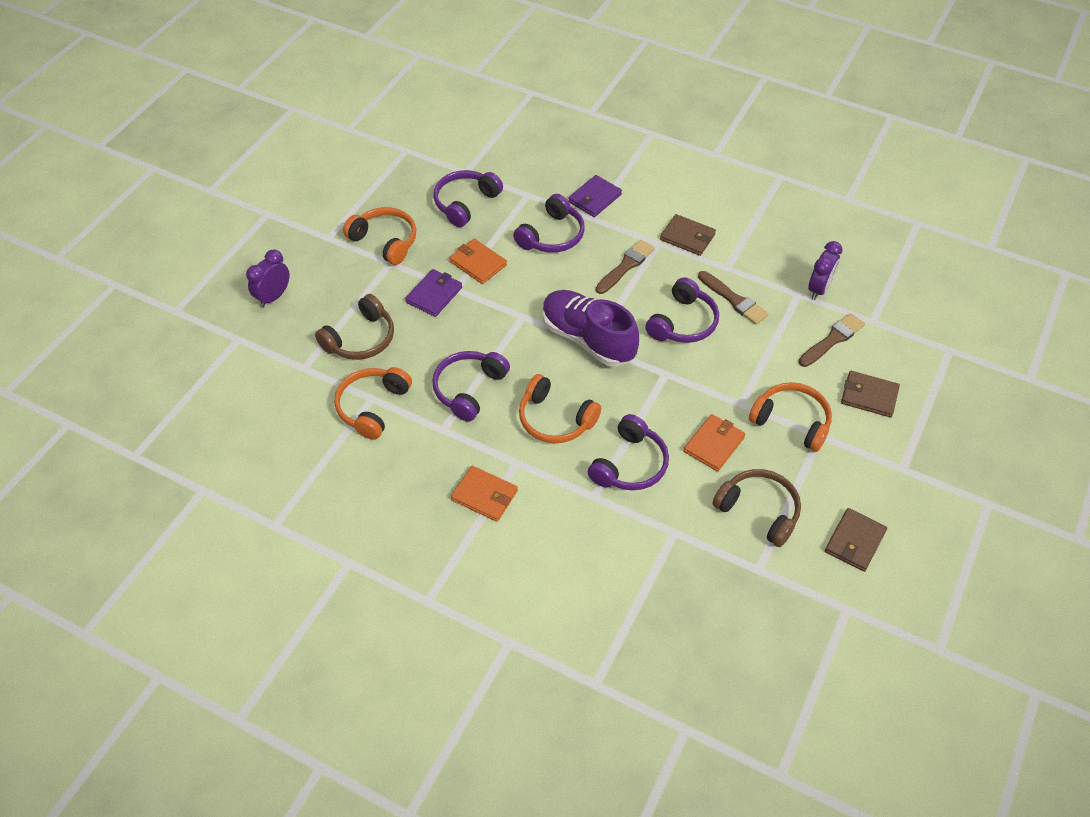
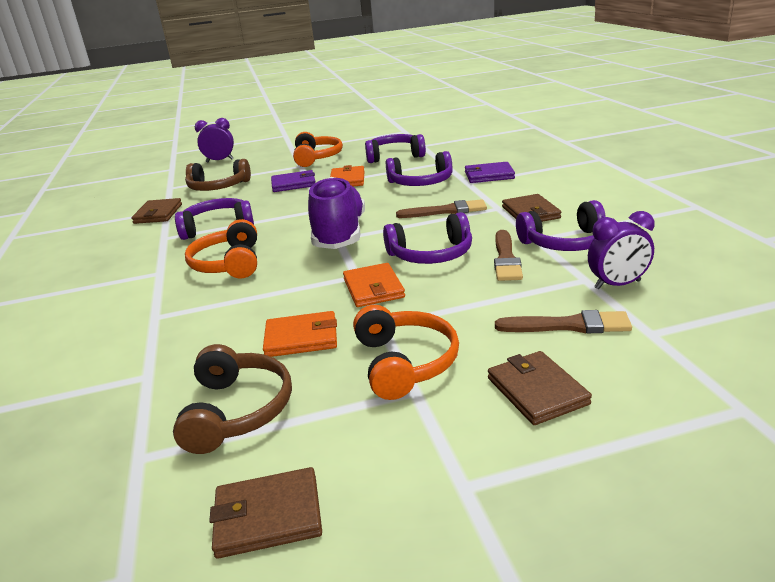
camera: 50 degrees right, 25 degrees down
(372, 407) = (158, 214): orange headphones -> brown wallet
(484, 495) = (106, 278): orange wallet -> orange wallet (373, 288)
(630, 464) = (216, 313): purple headphones -> purple headphones (566, 242)

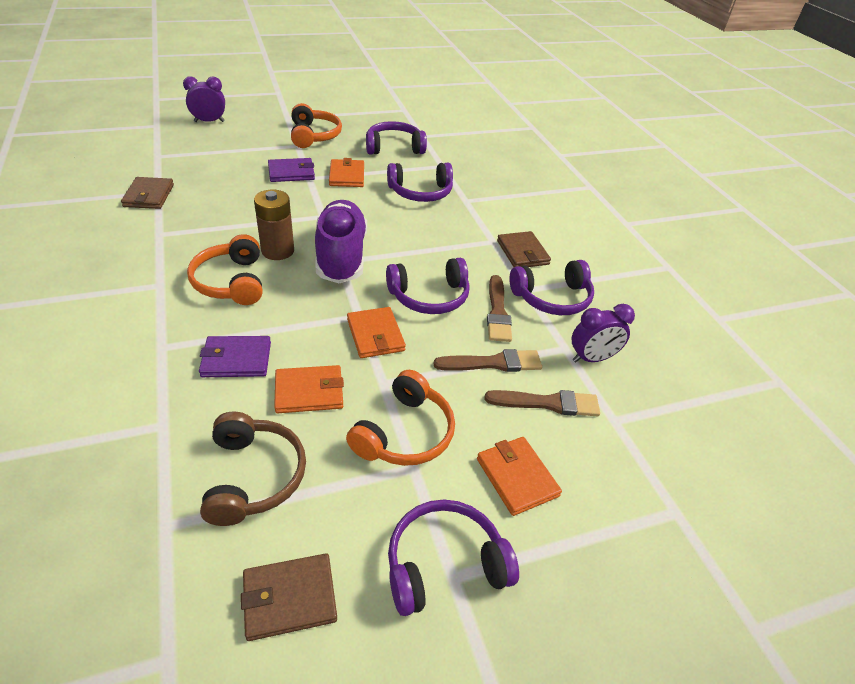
camera: 10 degrees left, 15 degrees up
(218, 187) = (211, 164): brown headphones -> none
(218, 227) = (215, 227): purple headphones -> purple headphones (444, 564)
(276, 237) = (277, 251): none -> brown battery
(404, 363) = (404, 433): orange headphones -> orange headphones turned 45 degrees clockwise
(446, 211) = (444, 238): brown brush -> brown brush (493, 363)
(489, 175) = (486, 193): purple wallet -> purple wallet (236, 359)
(537, 391) = (516, 477): brown wallet -> orange wallet

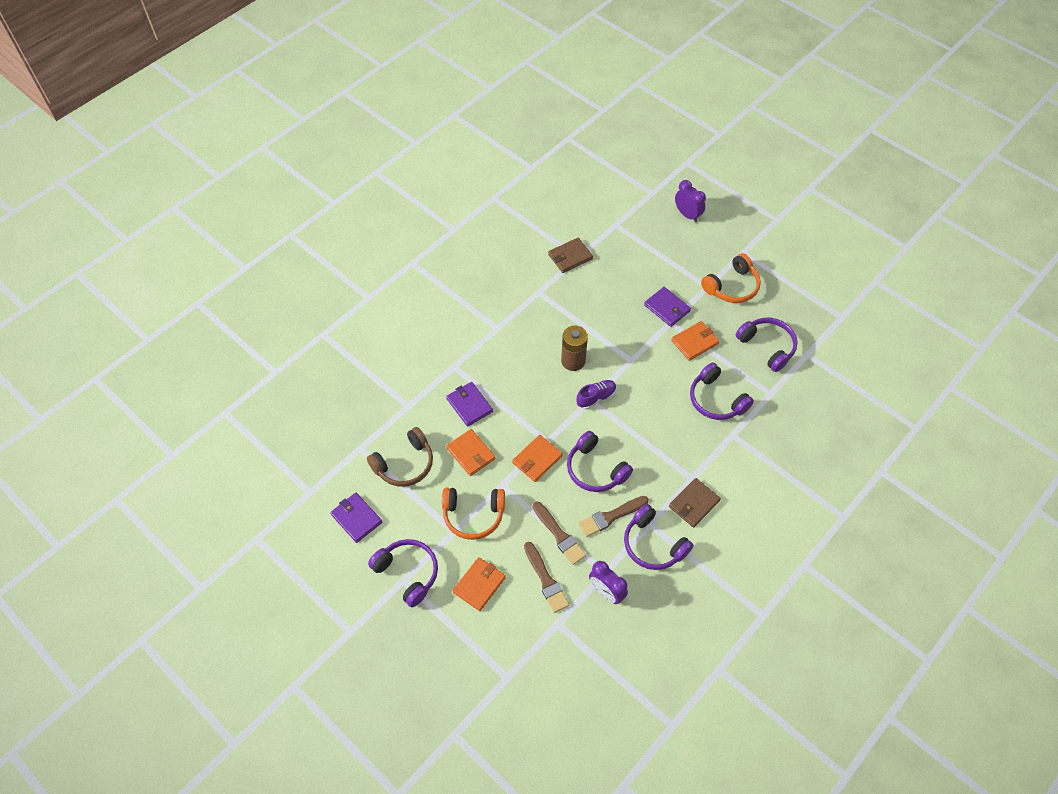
camera: 65 degrees right, 15 degrees up
(231, 282) = (526, 359): orange headphones -> none
(289, 598) = (356, 518): brown wallet -> purple wallet
(341, 256) = (596, 397): purple shoe -> purple shoe, size x0.50

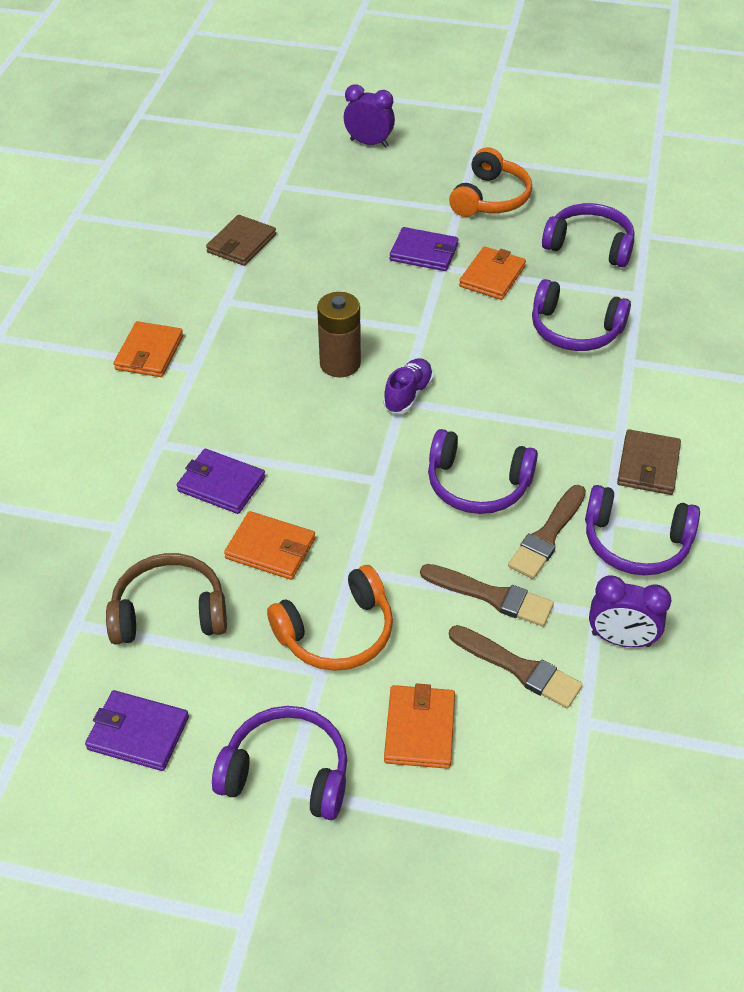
camera: 30 degrees left, 10 degrees down
(404, 464) = (169, 612): brown headphones -> brown headphones turned 120 degrees counterclockwise
(537, 459) = (381, 510): orange wallet -> orange wallet (149, 353)

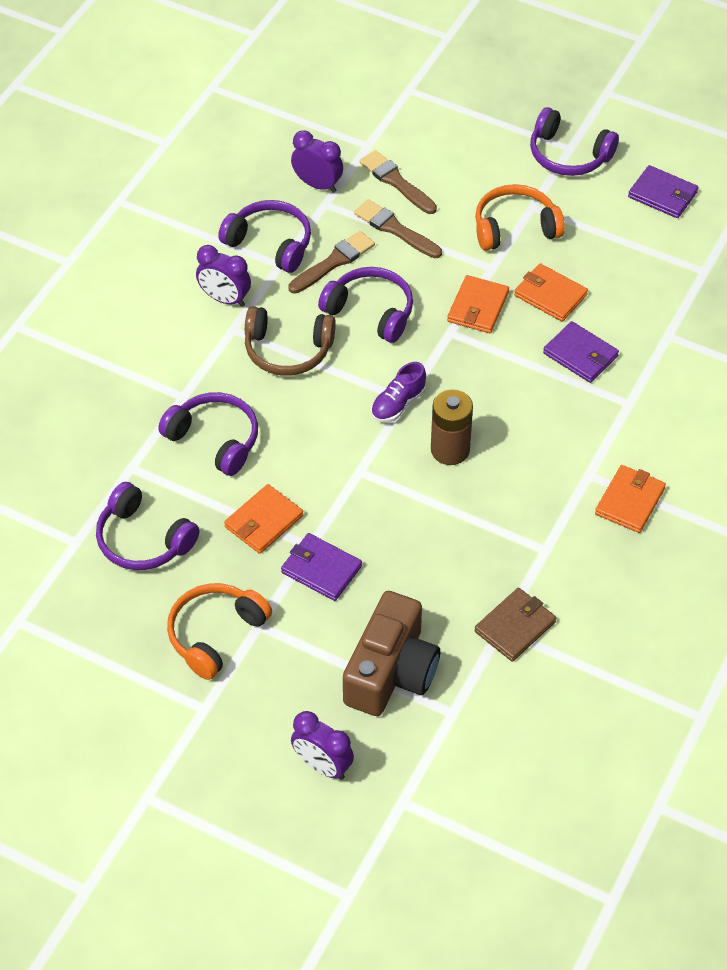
camera: 165 degrees left, 5 degrees up
(169, 612) = (634, 264): brown headphones -> brown headphones (287, 350)
(337, 200) = (391, 671): none -> brown camera
(419, 729) = (476, 161): orange wallet -> orange wallet (478, 307)
(648, 465) = (225, 299): brown wallet -> purple clock

